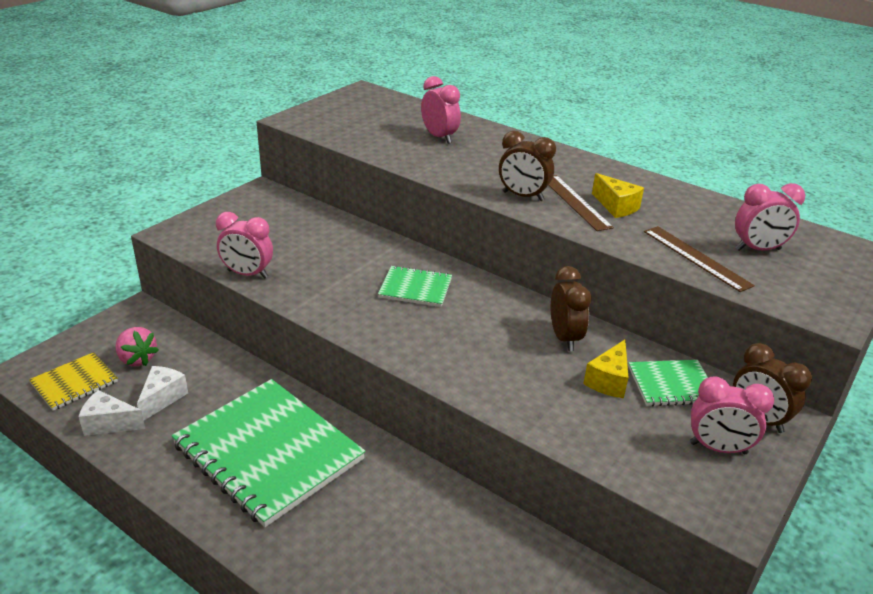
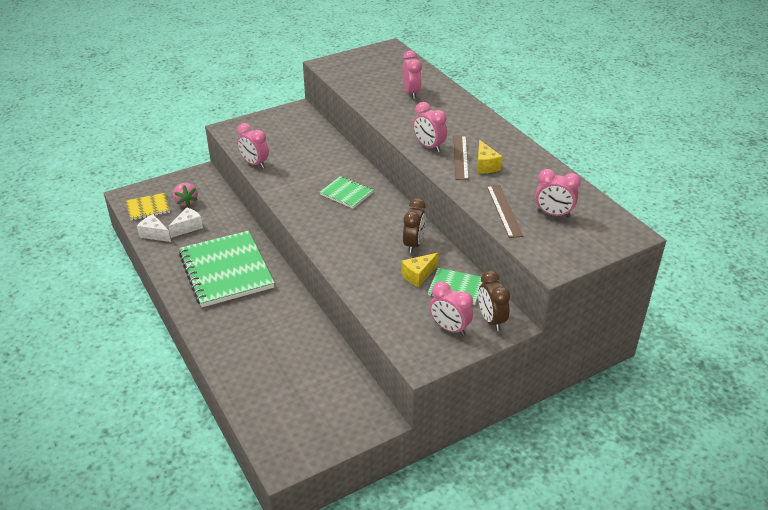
camera: 25 degrees right, 5 degrees up
(523, 196) = (429, 146): brown clock -> pink clock

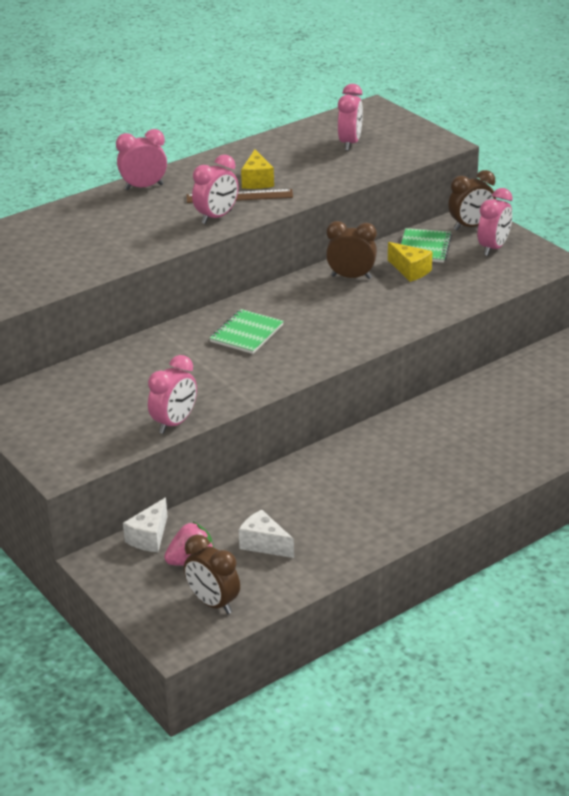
camera: 95 degrees left, 5 degrees down
(148, 208) = (213, 603): yellow notebook -> brown clock
(154, 234) = (288, 577): white cheese -> white cheese (149, 537)
(226, 271) = (363, 485): green notebook -> none
(411, 93) = (65, 238): pink clock -> pink clock (144, 187)
(485, 165) = (257, 181): yellow cheese -> yellow cheese turned 105 degrees clockwise
(504, 210) = (350, 168): brown ruler -> none

